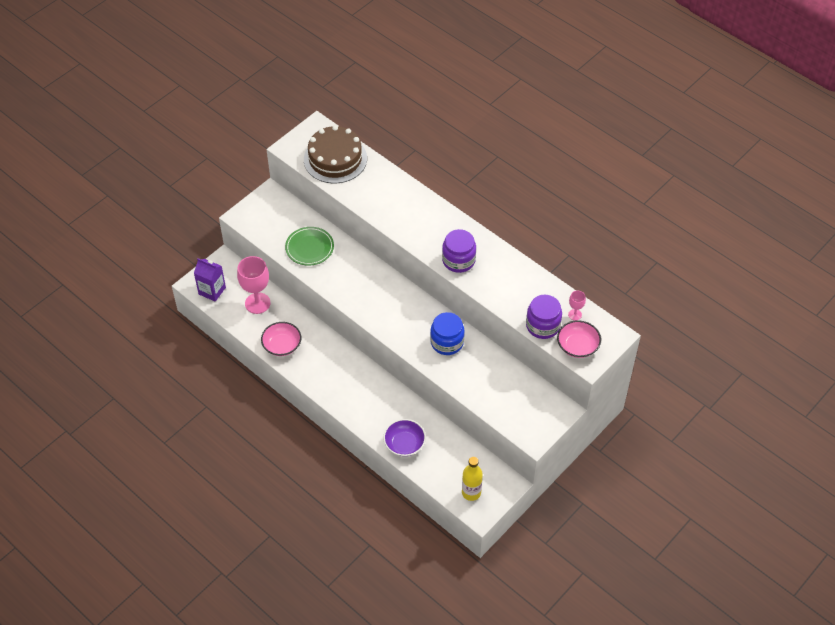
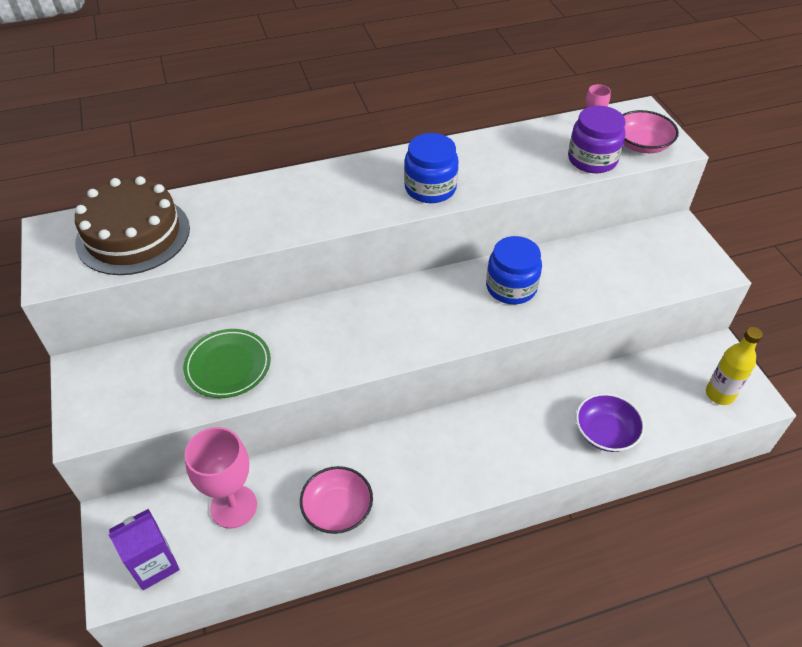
camera: 60 degrees left, 5 degrees down
(458, 260) = (430, 188): purple jar -> blue jar

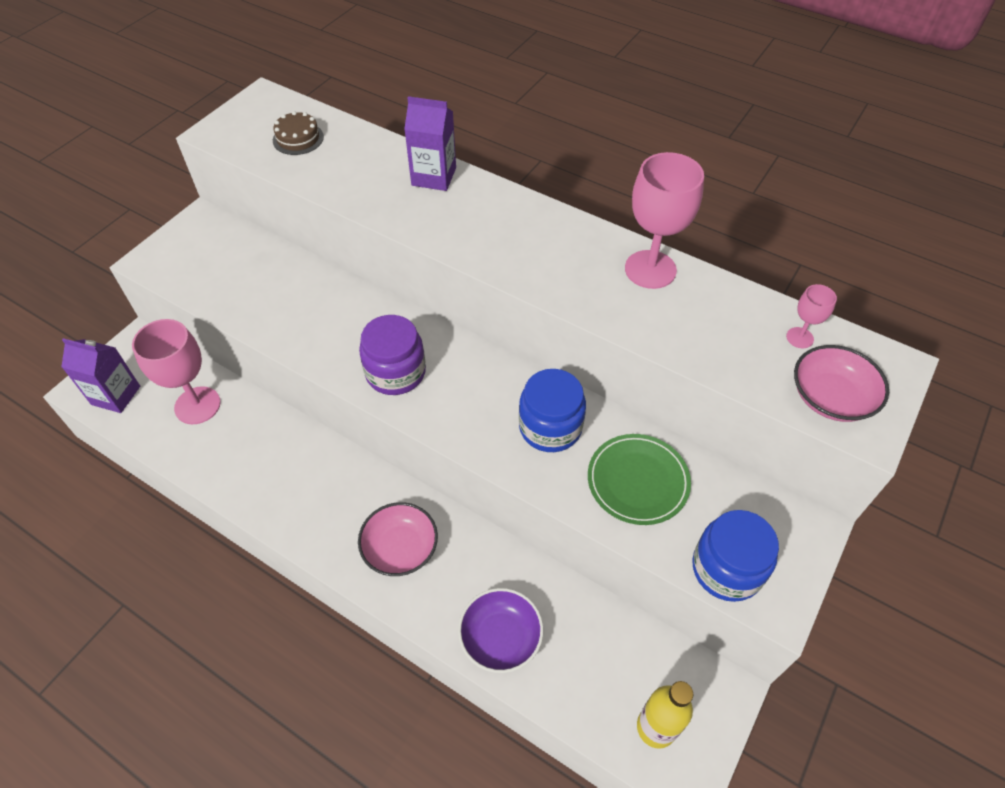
camera: 50 degrees right, 5 degrees up
(133, 235) = (298, 138): brown cake -> brown cake, size x0.46
(228, 366) = (273, 295): green plate -> green plate (638, 481)
(275, 189) = (434, 176): none -> purple carton
(337, 509) = (245, 474): pink bowl -> pink bowl (400, 548)
(430, 188) = (549, 270): blue jar -> blue jar (727, 569)
(478, 149) = (650, 269): none -> pink goblet
(592, 159) = (747, 367): purple jar -> purple jar (395, 372)

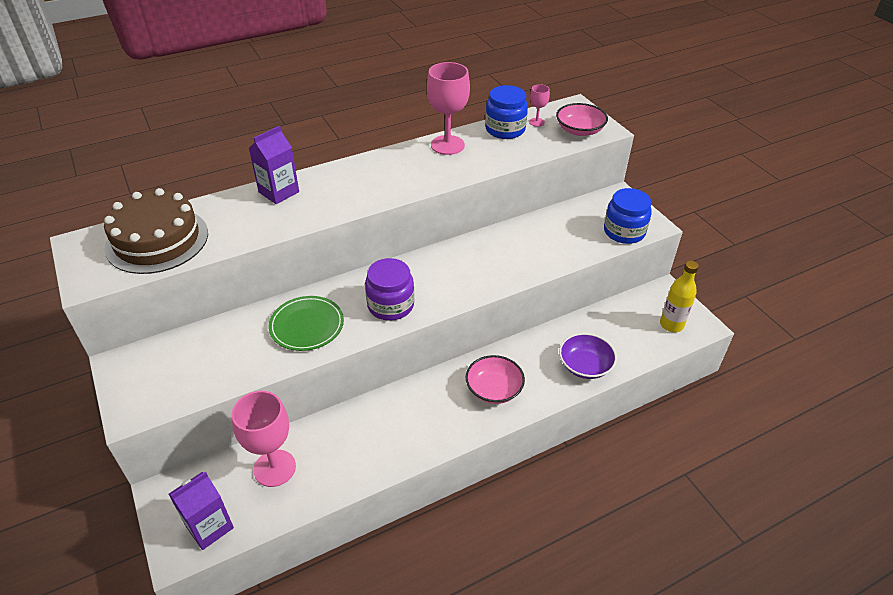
camera: 60 degrees left, 10 degrees down
(298, 138) = (157, 240): brown cake -> brown cake, size x2.18
(550, 427) = (490, 255): blue jar -> blue jar (505, 129)
(638, 481) = (551, 238): green plate -> green plate (307, 326)

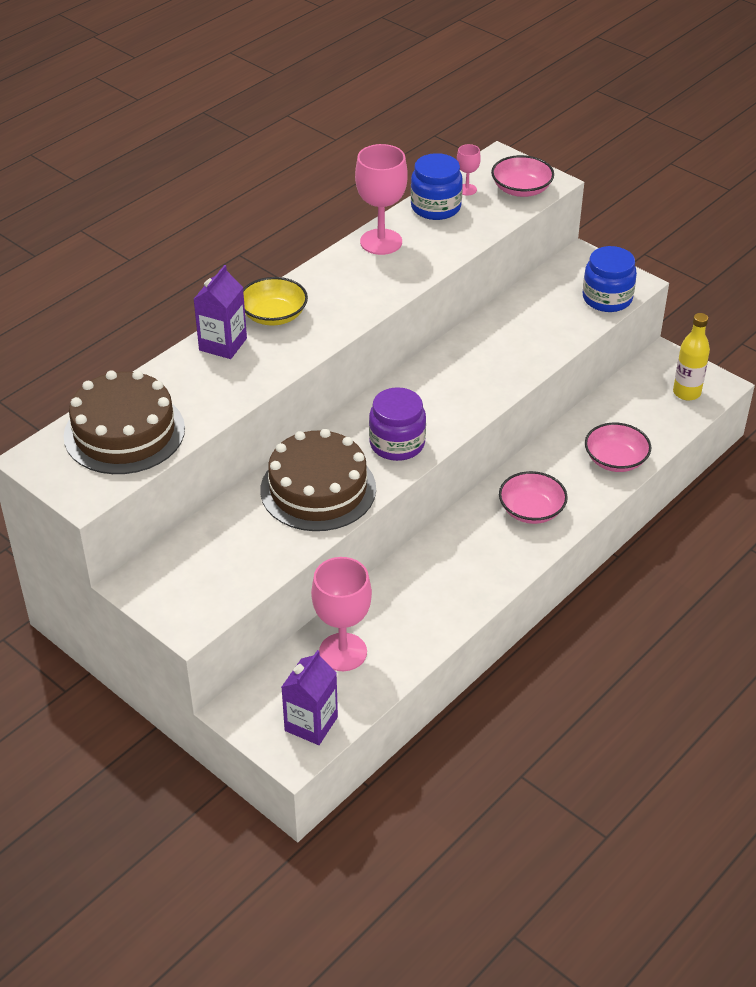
camera: 20 degrees left, 0 degrees up
(307, 326) = (318, 489): green plate -> brown cake
(331, 179) = (274, 315): none -> yellow bowl
(585, 365) = (615, 460): purple bowl -> pink bowl

